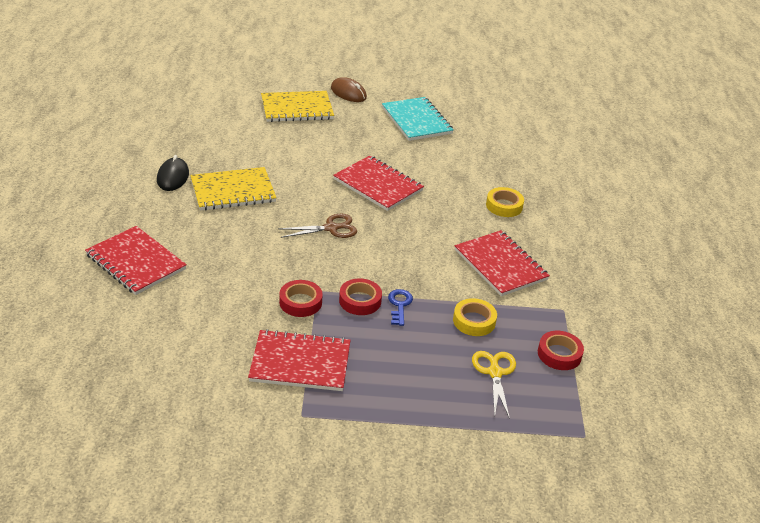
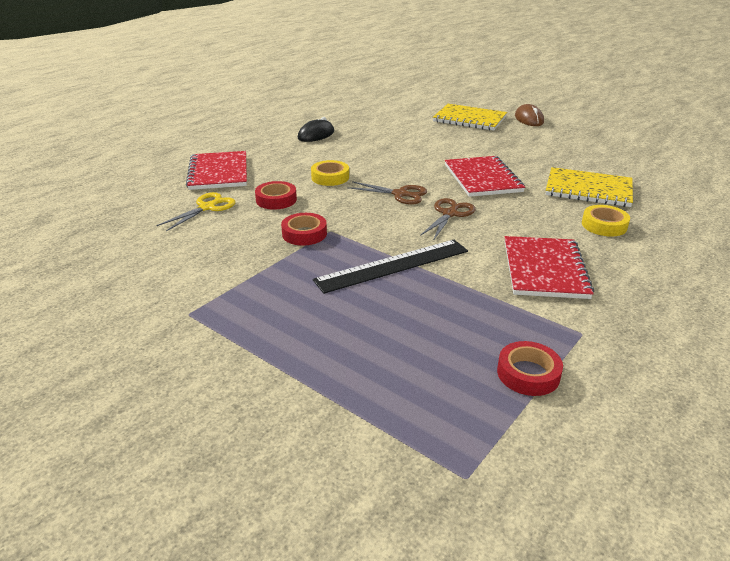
camera: 40 degrees right, 5 degrees down
(233, 191) = (349, 152): yellow notebook -> yellow notebook (588, 189)
(300, 363) = (243, 275): red notebook -> none
(360, 301) = (358, 250): red tape -> red tape (276, 200)
(390, 235) = (450, 214): none -> brown scissors
(399, 305) = (393, 265): blue key -> black ruler
(416, 121) = (575, 147): turquoise notebook -> none
(474, 321) = (456, 305): yellow tape -> yellow tape (330, 177)
(495, 372) = (425, 359): yellow scissors -> yellow scissors (207, 207)

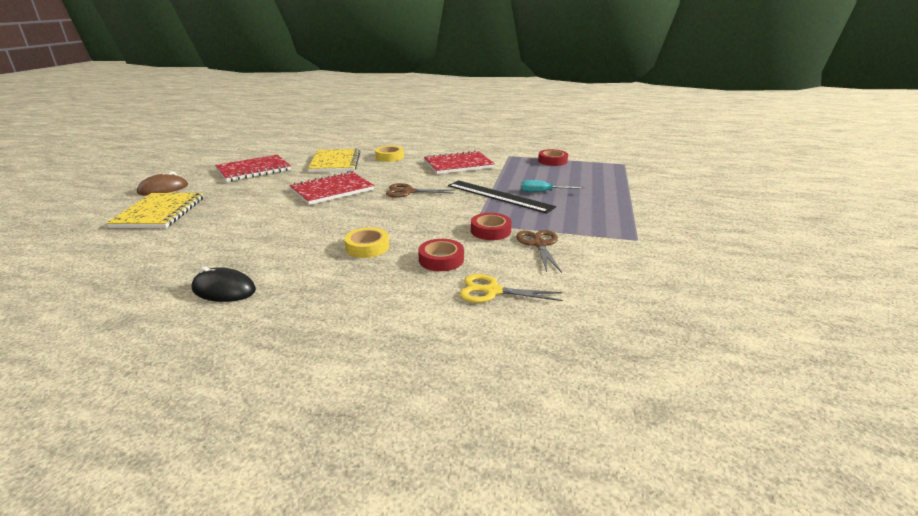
camera: 115 degrees left, 5 degrees down
(219, 172) = (396, 320): red notebook -> red notebook (254, 170)
(380, 303) = (543, 192): none -> turquoise screwdriver
(400, 194) = (385, 211): brown scissors -> brown scissors (539, 244)

